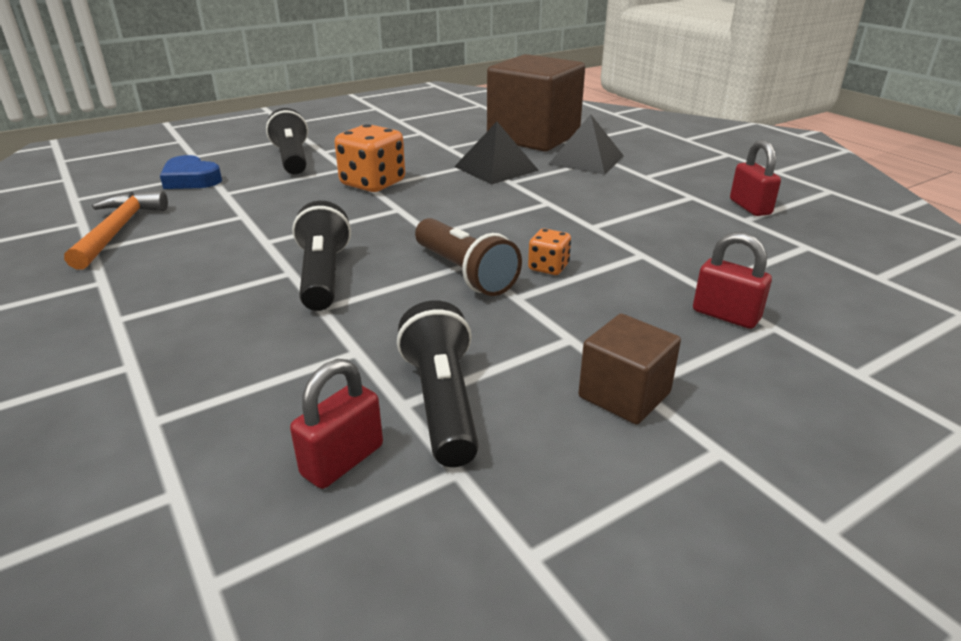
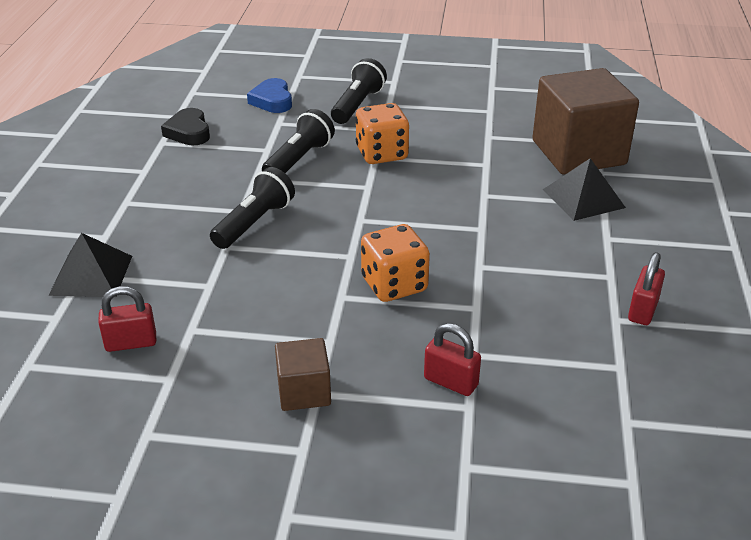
camera: 40 degrees right, 5 degrees up
(118, 230) = (189, 132): orange hammer -> black heart
(442, 402) = (209, 340): black flashlight -> black flashlight (299, 160)
(465, 273) = (336, 262): brown flashlight -> none
(496, 168) = (493, 176): black pyramid -> black pyramid (91, 275)
(548, 267) = (394, 285): orange dice -> orange dice, size x1.90
(725, 315) = (451, 382): red padlock -> red padlock turned 45 degrees counterclockwise

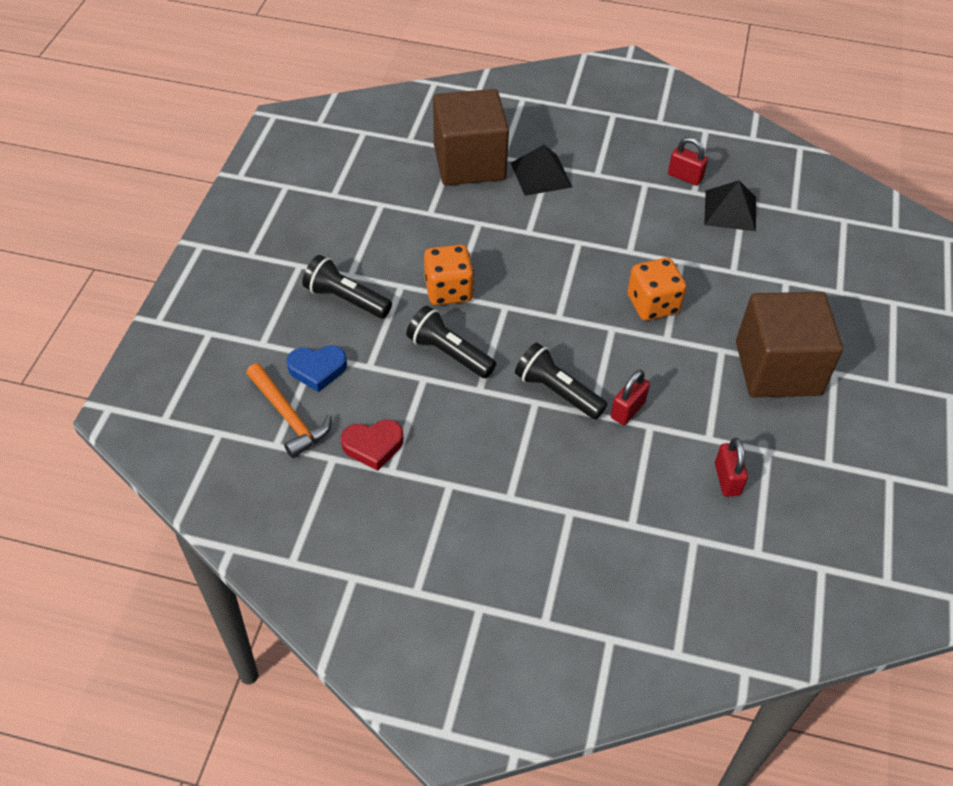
camera: 85 degrees left, 15 degrees up
(91, 275) = (632, 516): black pyramid -> black pyramid (730, 210)
(189, 132) = (373, 446): black heart -> red heart
(220, 94) = (289, 417): none -> orange hammer
(304, 391) = (777, 368): brown cube -> brown cube, size x2.05
(451, 382) = (763, 287): red padlock -> red padlock (627, 410)

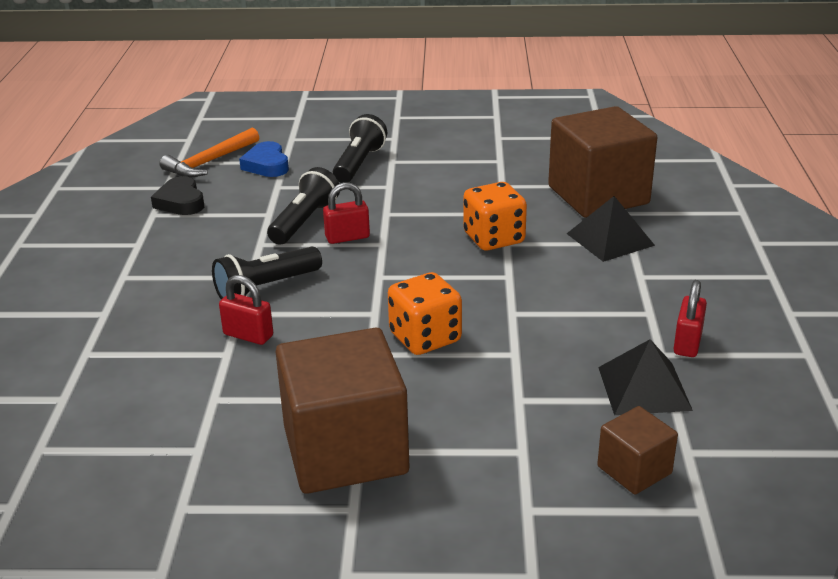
camera: 80 degrees right, 20 degrees down
(373, 446) = (180, 202): red heart -> black heart
(448, 290) = (392, 210): orange dice -> orange dice (494, 238)
(557, 392) = (266, 287): black flashlight -> black flashlight turned 150 degrees counterclockwise
(727, 479) = (150, 417): red padlock -> red padlock (347, 237)
(808, 237) = (634, 470): none -> brown cube

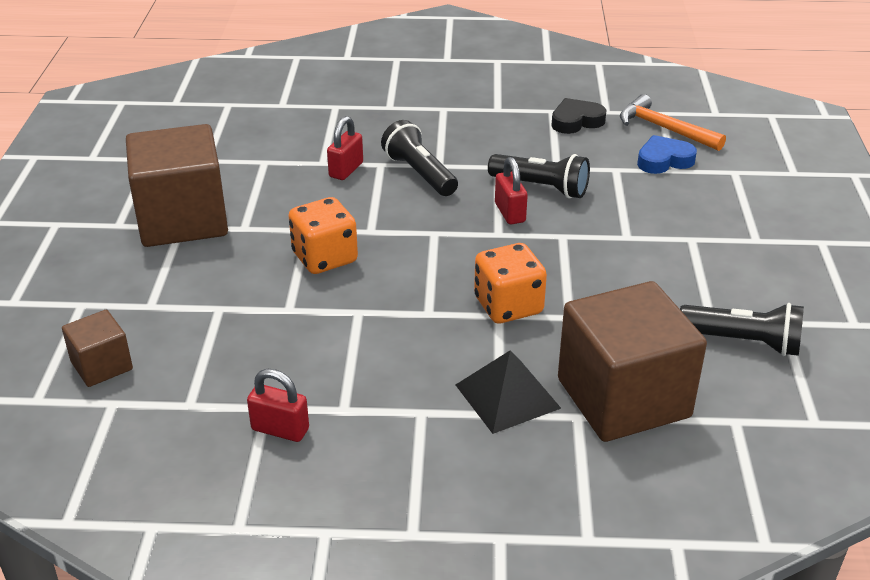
camera: 90 degrees right, 5 degrees up
(359, 164) = (679, 216): black flashlight -> black flashlight (743, 342)
(644, 388) = (213, 387): black pyramid -> none

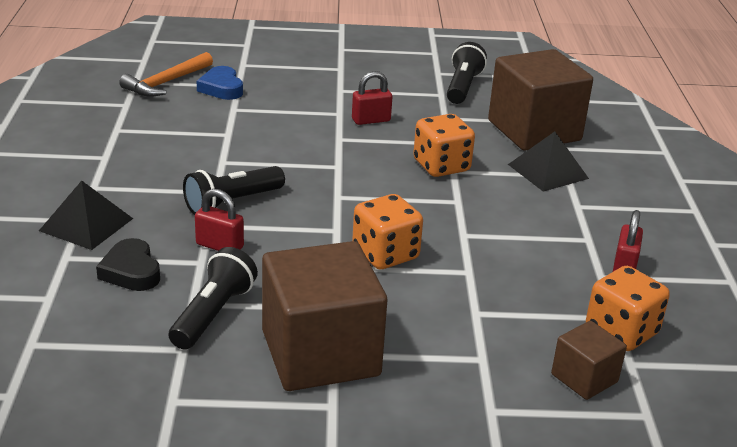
camera: 95 degrees left, 5 degrees down
(164, 405) = (621, 332): none -> orange dice
(382, 110) = (86, 224): none -> black pyramid
(510, 213) = (304, 159): red padlock -> red padlock (371, 120)
(541, 187) = (262, 143): black flashlight -> black flashlight (213, 314)
(576, 121) = (142, 119): black heart -> black heart (131, 271)

